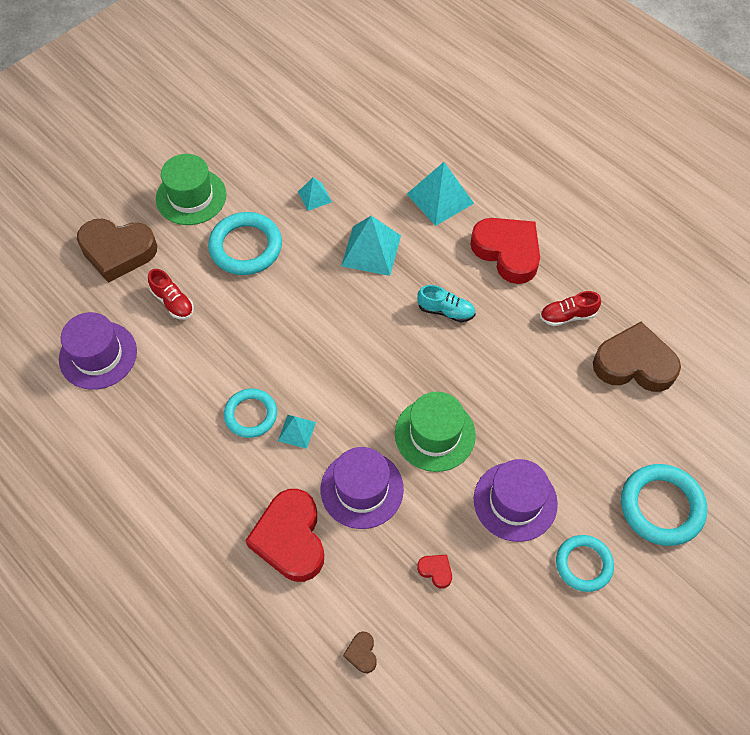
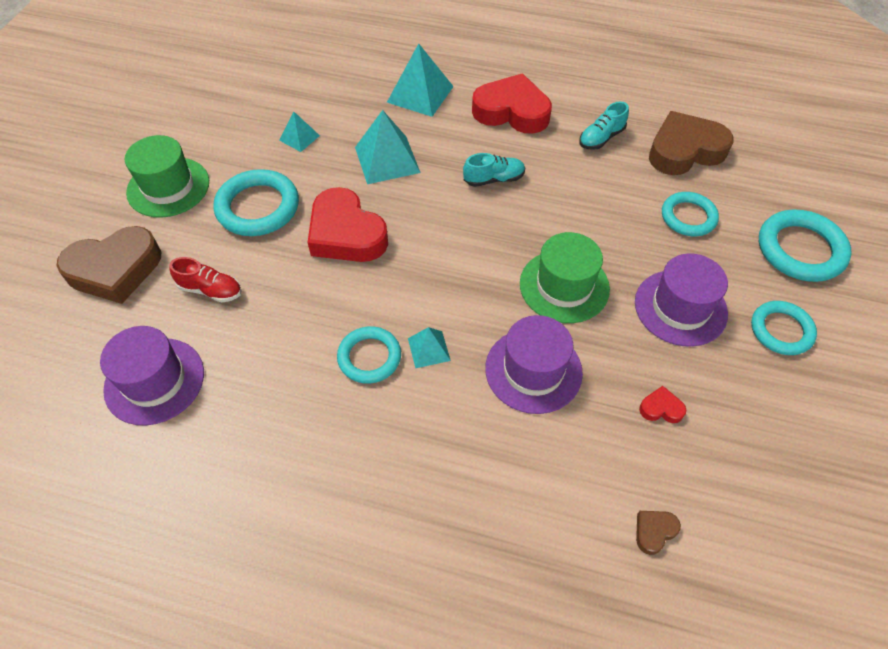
camera: 30 degrees left, 5 degrees down
(290, 539) = (497, 457): red heart -> red heart (346, 234)
(362, 653) = (654, 531): brown heart -> brown heart turned 90 degrees clockwise
(567, 316) = (601, 138): red shoe -> turquoise shoe
(586, 427) = (688, 217): none -> turquoise ring

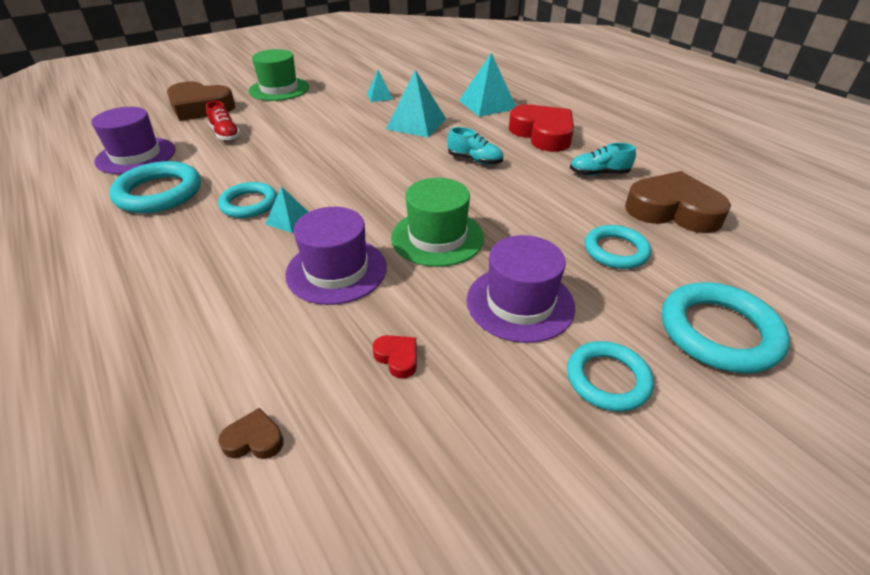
camera: 40 degrees right, 15 degrees down
(258, 207) = (308, 114): turquoise ring -> turquoise ring (159, 193)
(346, 234) = (335, 144): red heart -> none

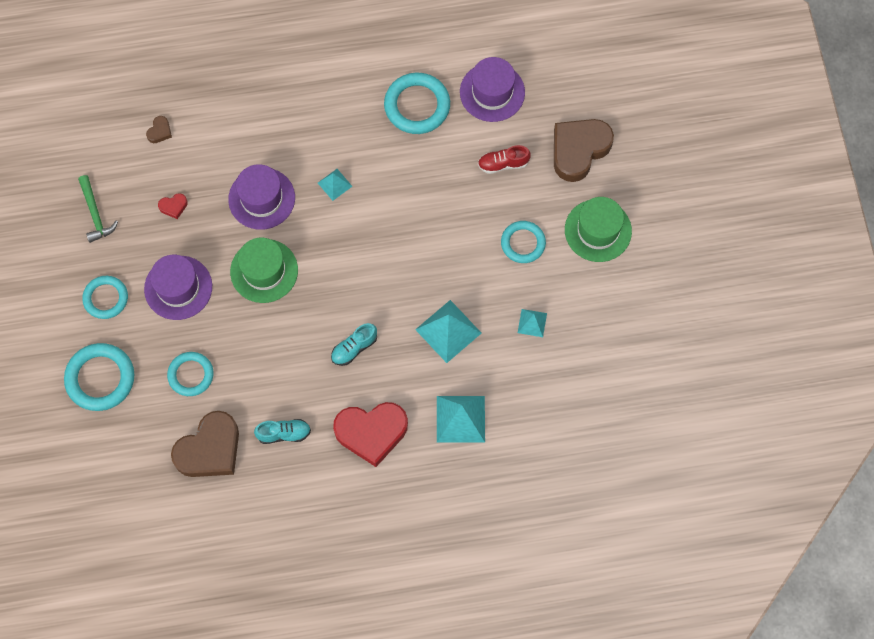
camera: 115 degrees right, 30 degrees up
(249, 204) = (369, 163): turquoise ring -> turquoise ring (523, 243)
(475, 470) = (95, 213): none -> green hammer
(599, 173) = (284, 433): turquoise shoe -> turquoise shoe turned 60 degrees clockwise

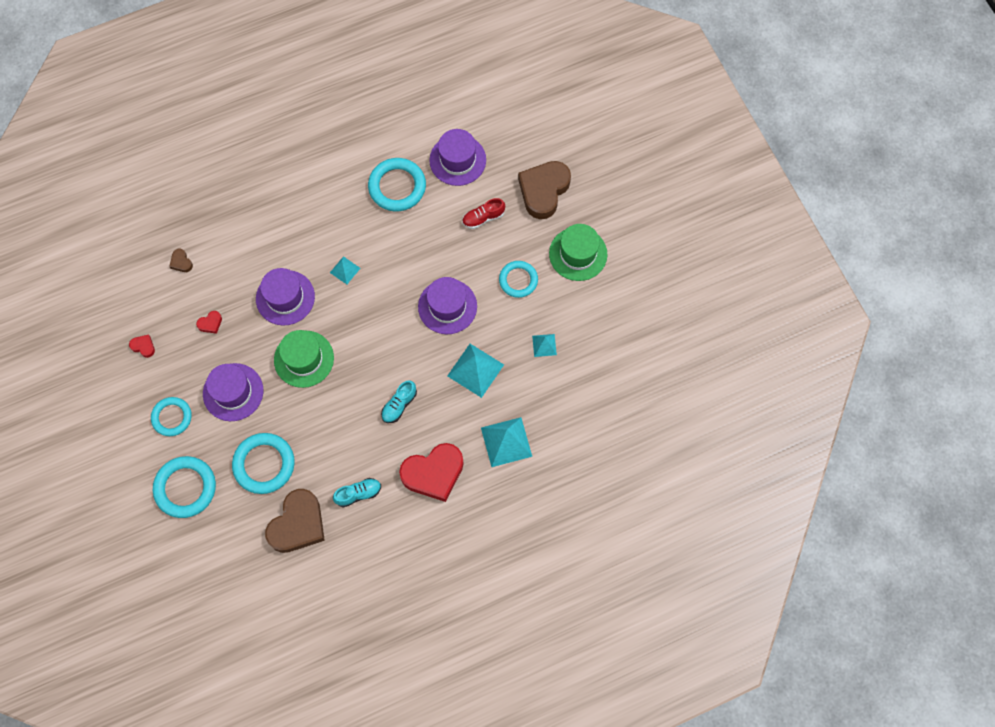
camera: 15 degrees left, 0 degrees up
(95, 213) = (143, 346): green hammer -> red heart
(160, 131) = (181, 262): brown heart -> brown heart turned 135 degrees clockwise
(191, 375) = (264, 464): turquoise ring -> turquoise ring, size x1.52
(436, 253) = (447, 306): none -> purple hat

